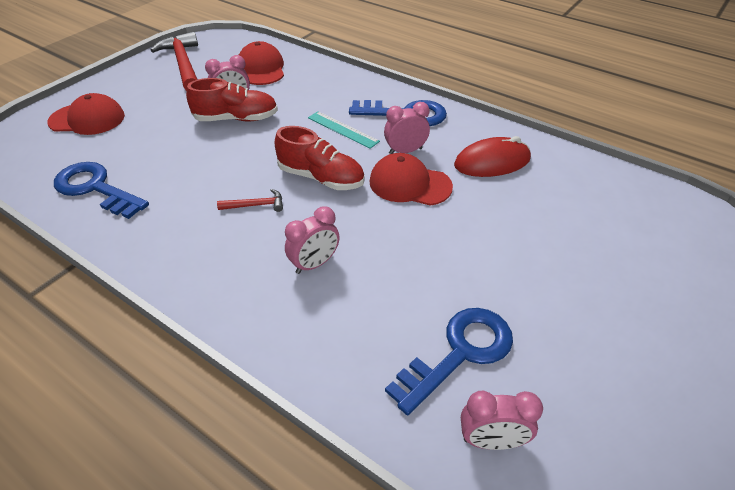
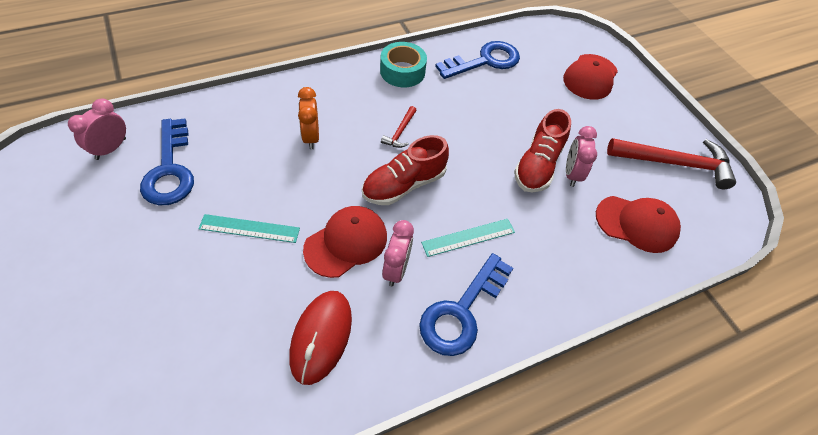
camera: 115 degrees right, 10 degrees up
(152, 242) = (402, 71): none -> turquoise tape
(314, 264) = (311, 137): pink clock -> orange clock
(457, 245) = (249, 229): none -> turquoise ruler

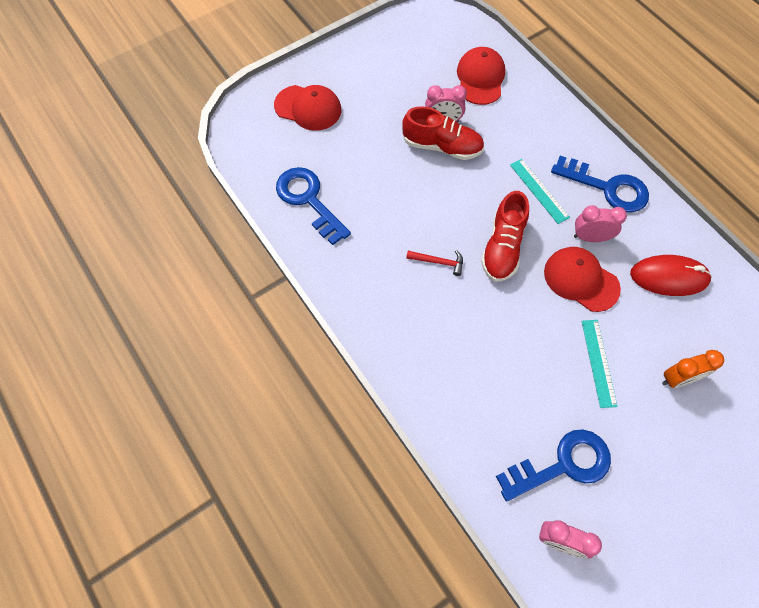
camera: 95 degrees left, 10 degrees up
(311, 137) = (473, 342): orange clock -> orange clock (678, 378)
(402, 71) = (348, 276): turquoise tape -> none
(404, 185) = (502, 247): red shoe -> red shoe turned 60 degrees clockwise
(674, 163) = (405, 50): red hammer -> none

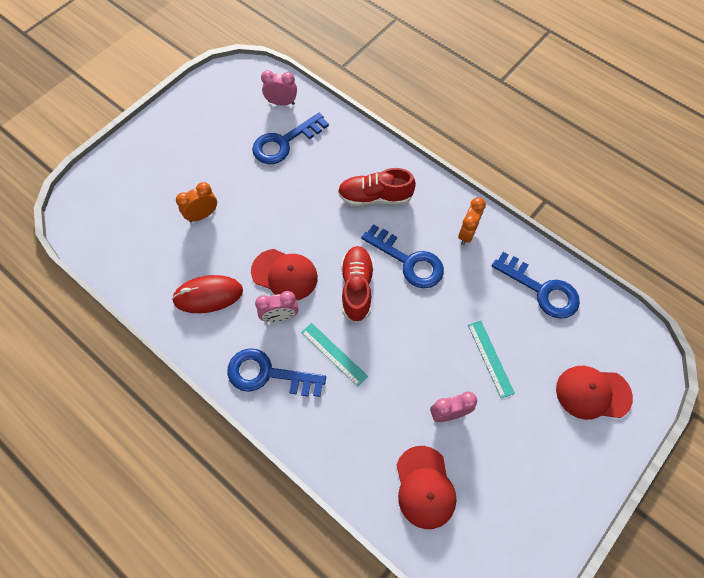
camera: 165 degrees right, 0 degrees up
(361, 277) = (467, 233): none -> orange clock
(438, 262) = (408, 261): red hammer -> blue key
(442, 146) = (440, 381): red shoe -> red shoe (375, 197)
(599, 362) = (264, 212): turquoise ruler -> turquoise ruler (490, 358)

